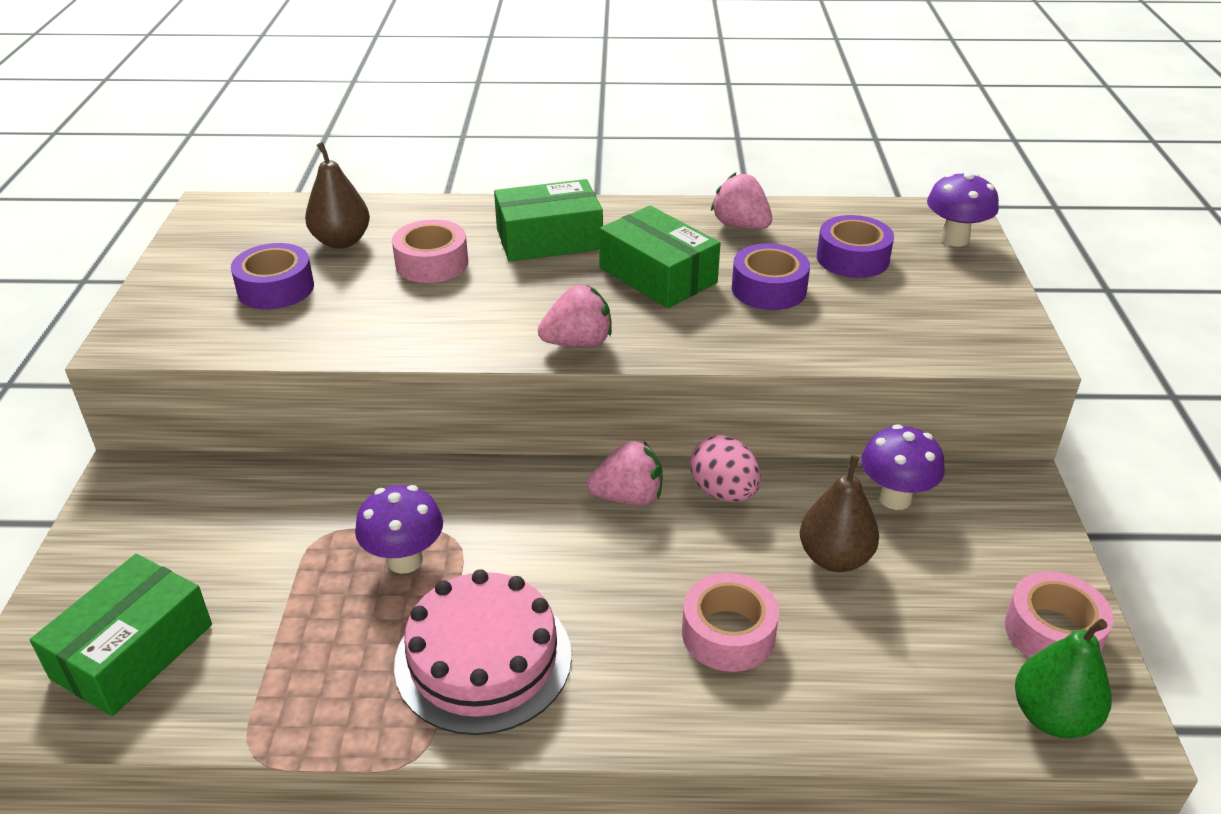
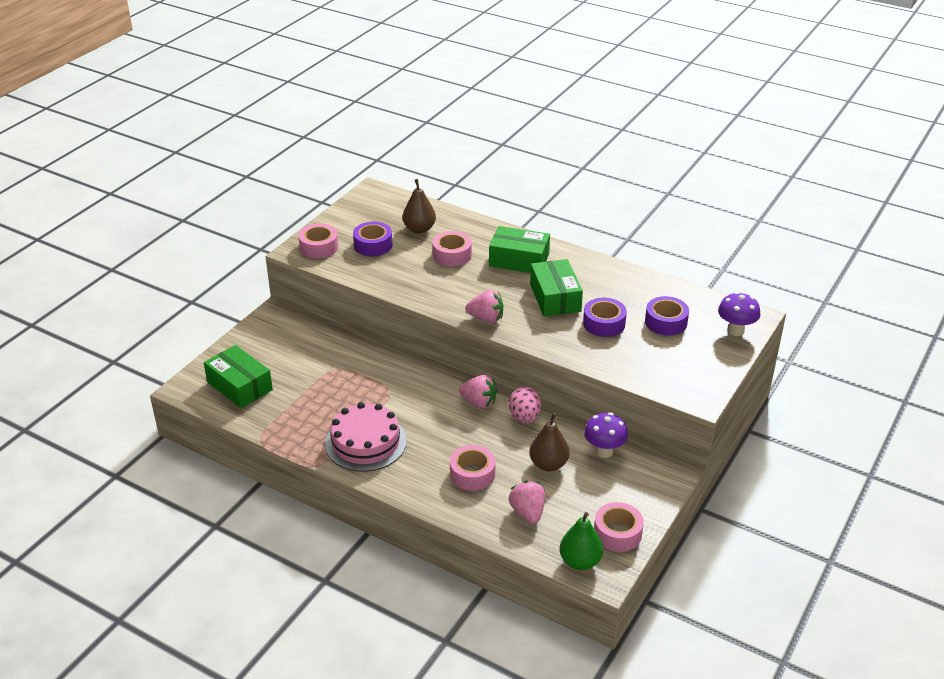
camera: 30 degrees right, 0 degrees up
(133, 651) = (239, 386): green box -> green box turned 75 degrees clockwise
(171, 321) = (319, 247): none -> pink tape
(405, 560) = (363, 392): purple mushroom -> none
(740, 225) = (625, 284): pink strawberry -> pink strawberry (527, 512)

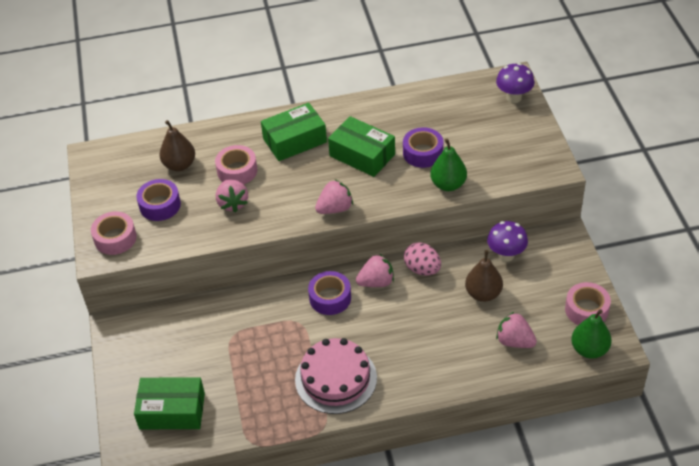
camera: 40 degrees left, 10 degrees up
(421, 272) = (233, 203): none -> pink strawberry
(472, 474) = (443, 342): pink tape -> none
(593, 356) = (448, 184): none -> green pear
(666, 322) = (462, 122): purple tape -> purple tape (330, 298)

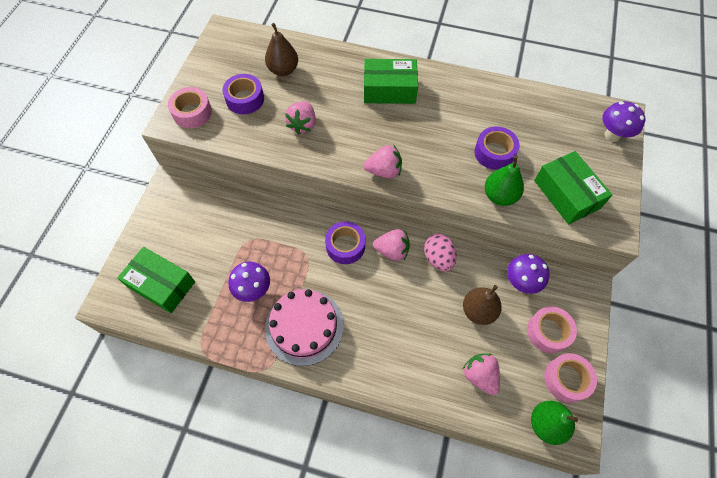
camera: 25 degrees right, 15 degrees up
(237, 171) = (325, 96): pink tape -> pink tape (548, 332)
(267, 373) = (253, 290): none -> purple mushroom
(362, 155) = (438, 130): green box -> green box (566, 194)

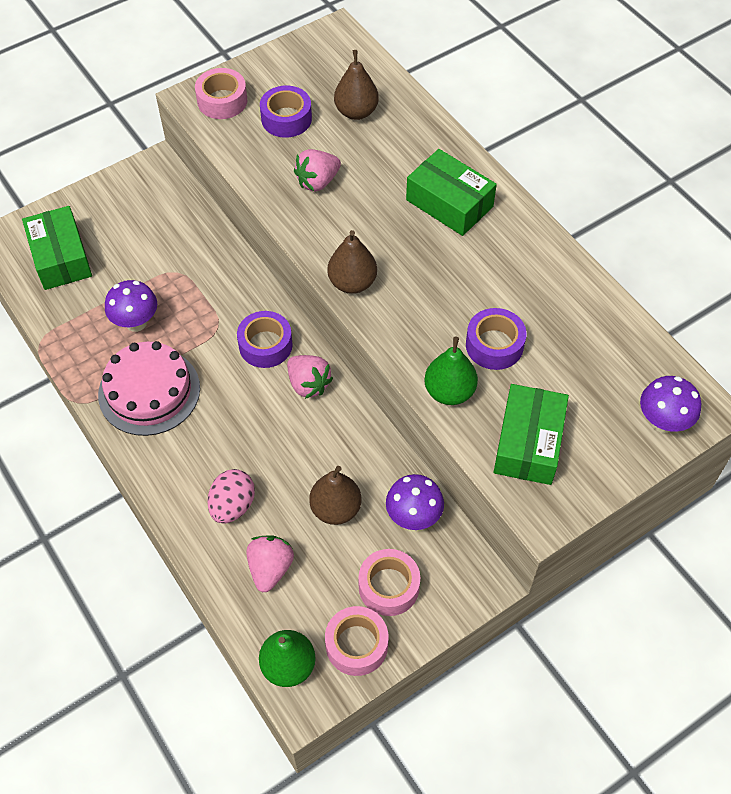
camera: 40 degrees right, 5 degrees down
(384, 171) = (352, 283): pink strawberry -> brown pear
(438, 258) = (349, 427): pink egg -> pink egg (232, 506)

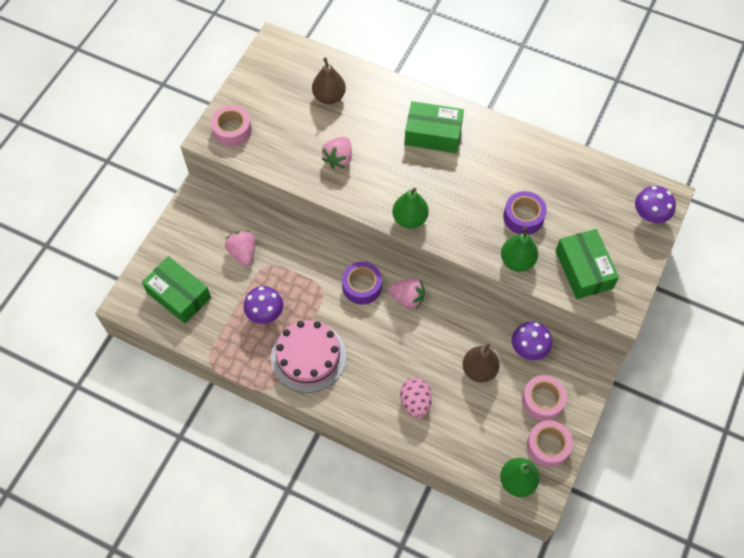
camera: 30 degrees left, 5 degrees up
(270, 568) = (466, 429): pink strawberry -> pink strawberry (243, 253)
(286, 119) = (286, 123): purple tape -> none
(352, 283) = (409, 219): brown pear -> green pear

